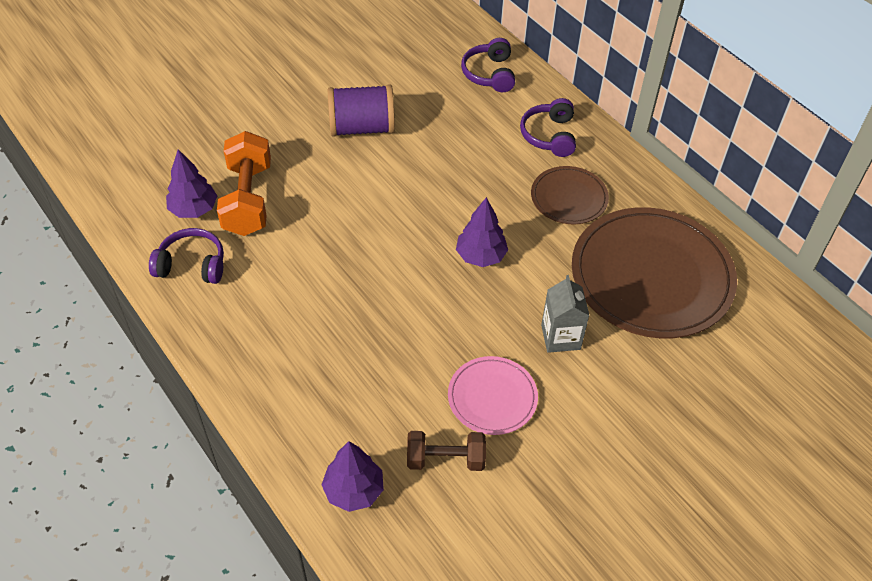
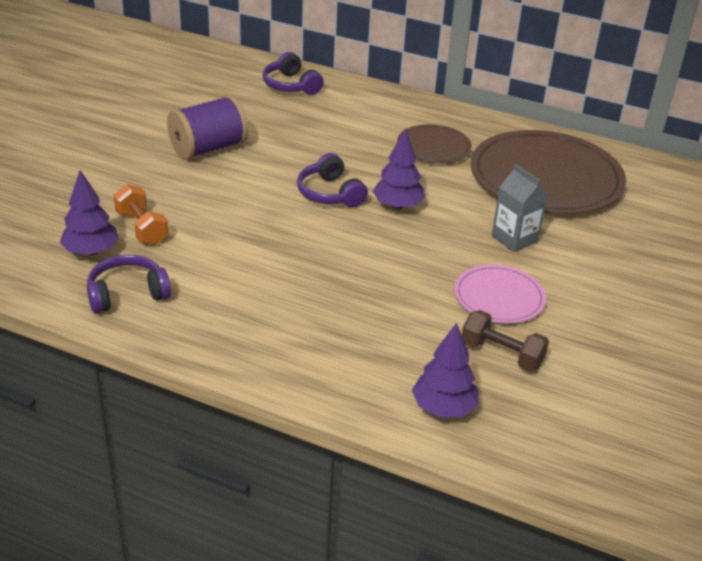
camera: 30 degrees left, 15 degrees down
(248, 199) = (142, 228): orange dumbbell -> orange dumbbell, size x0.63
(445, 459) = (501, 354): brown dumbbell -> brown dumbbell turned 60 degrees clockwise
(549, 135) = (379, 112): purple headphones -> purple headphones (330, 193)

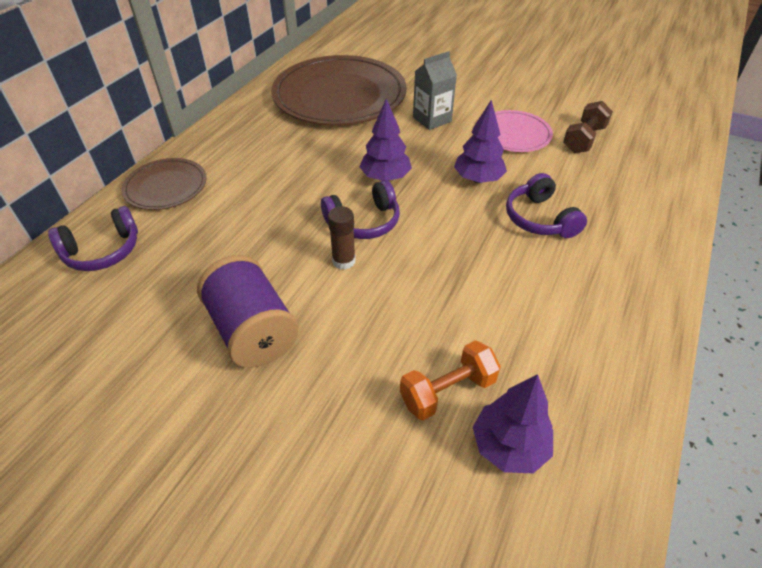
camera: 85 degrees left, 10 degrees up
(127, 294) = (586, 393): purple headphones -> purple headphones (539, 219)
(279, 184) = (344, 261): none -> brown glue stick
(433, 147) = (279, 149): brown plate -> brown plate (166, 187)
(443, 408) = (657, 170): purple tree -> purple tree (478, 179)

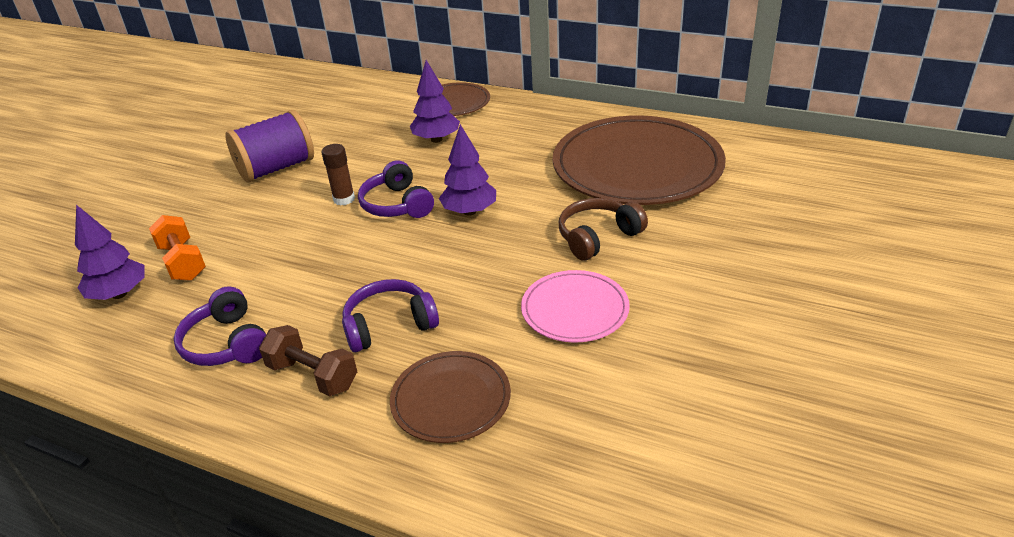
camera: 90 degrees right, 10 degrees down
(103, 251) = (376, 96): purple headphones -> purple headphones (227, 343)
(432, 119) = (598, 237): grey carton -> brown headphones
(478, 179) = (468, 277): purple tree -> purple tree (436, 139)
(583, 139) = (572, 383): brown dumbbell -> brown dumbbell (313, 375)
(610, 187) = (451, 399): none -> brown plate

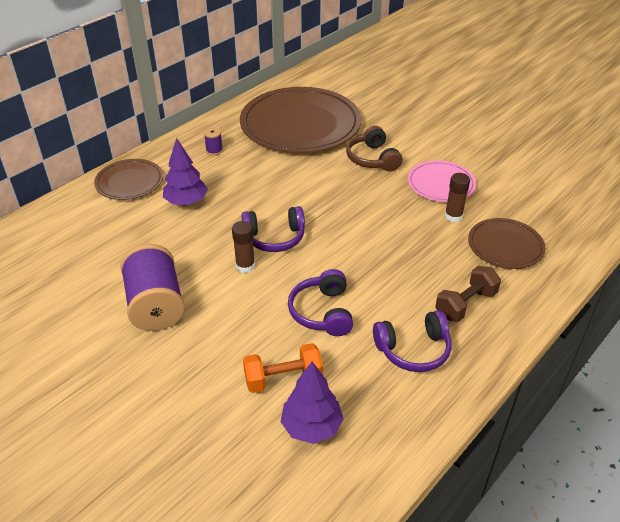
camera: 75 degrees left, 5 degrees up
(389, 325) = (425, 262): purple headphones -> purple headphones (322, 312)
(470, 211) = (308, 204): purple tree -> none
(500, 335) = (453, 216): none -> brown glue stick
(539, 128) = (214, 150): none -> purple spool

